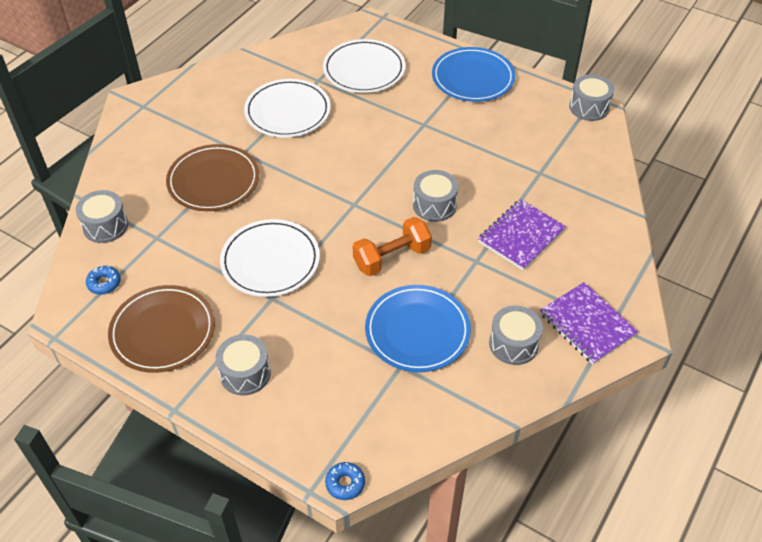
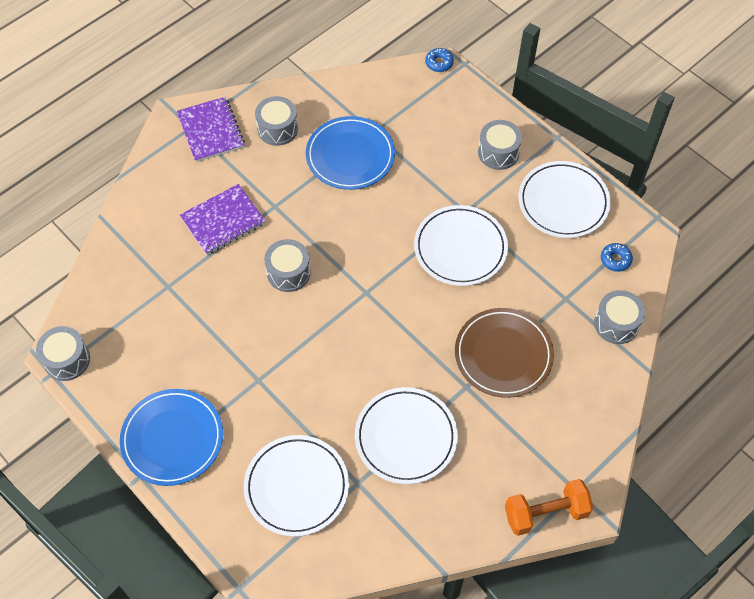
camera: 165 degrees left, 10 degrees up
(163, 331) = (563, 202): brown plate -> white plate
(392, 257) = (349, 226): orange dumbbell -> orange dumbbell (545, 513)

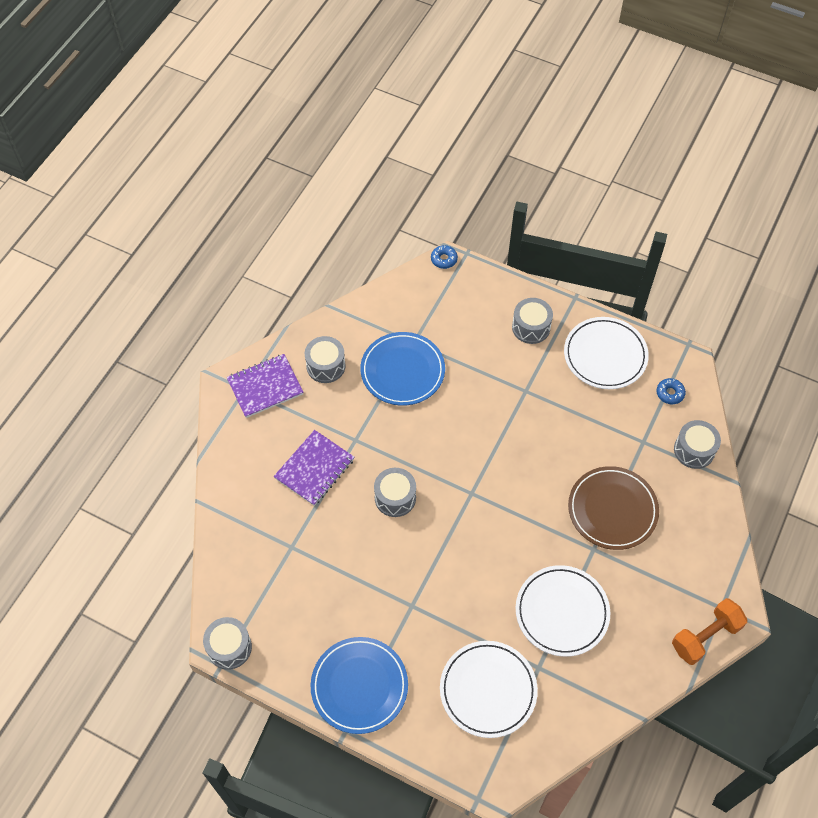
camera: 20 degrees left, 0 degrees up
(211, 131) = (265, 387): purple notebook -> purple notebook turned 75 degrees counterclockwise
(460, 248) = (535, 425): white plate -> none

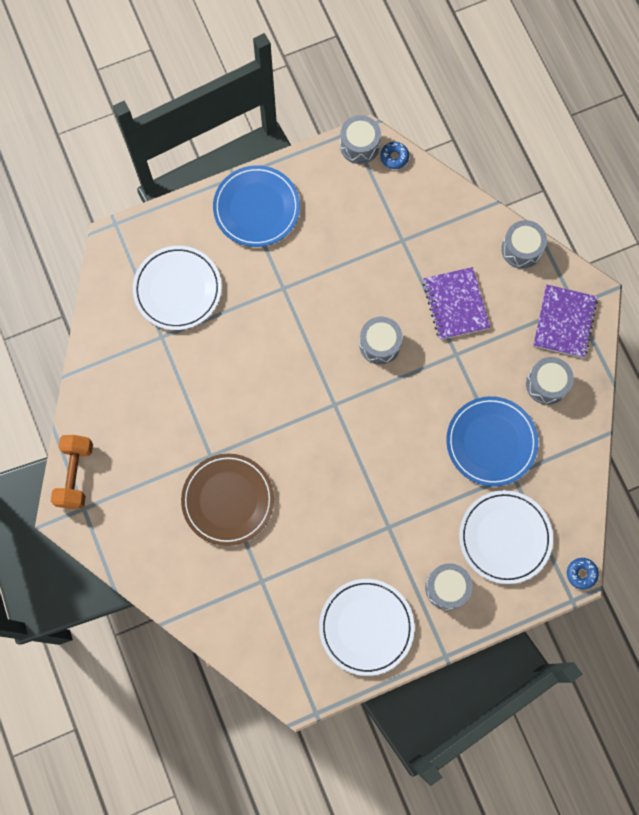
camera: 130 degrees right, 15 degrees up
(562, 612) = (185, 388): white plate -> white plate (505, 537)
(670, 393) = (284, 648): blue donut -> blue donut (394, 157)
(694, 450) = (219, 616): grey drum -> grey drum (521, 249)

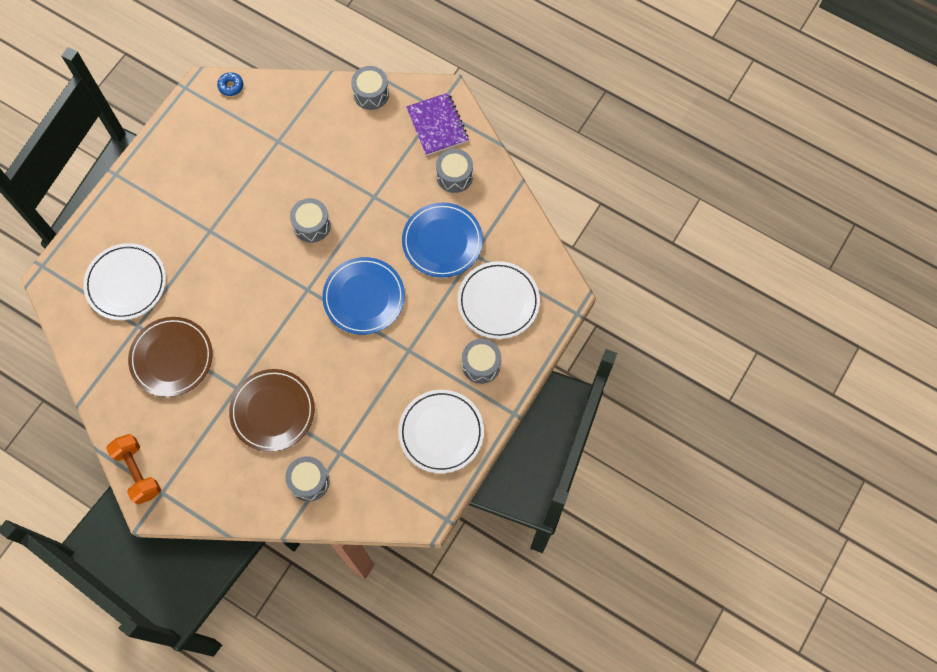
camera: 35 degrees left, 5 degrees down
(172, 388) = (171, 358): none -> brown plate
(256, 208) = (148, 186): blue plate -> blue plate (364, 297)
(359, 145) = (198, 93): grey drum -> grey drum (309, 481)
(455, 304) = (349, 162): purple notebook -> none
(581, 574) = (570, 291): blue donut -> none

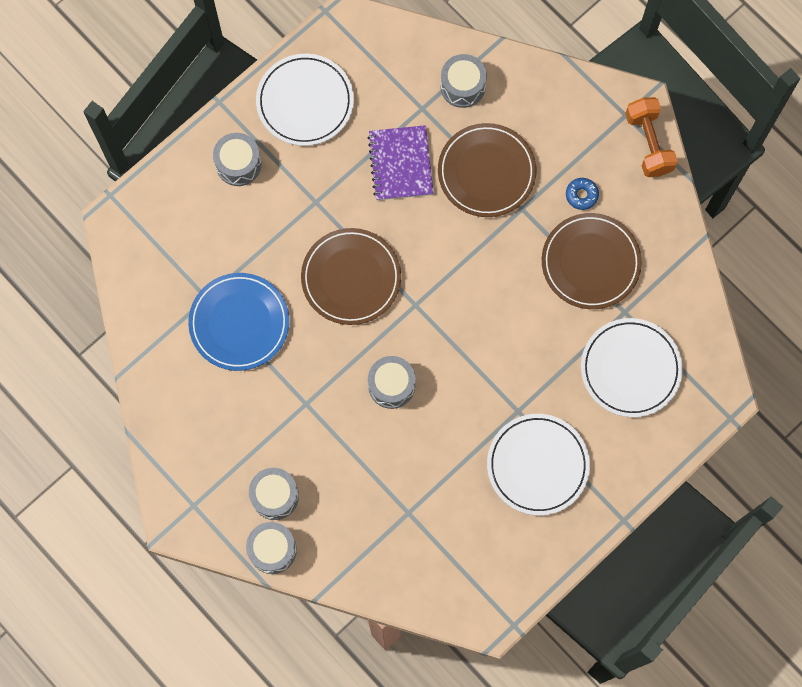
camera: 165 degrees left, 5 degrees up
(231, 86) = (453, 611): blue donut -> blue donut (581, 195)
(364, 297) = (351, 278): blue plate -> brown plate
(437, 125) = (200, 481): purple notebook -> purple notebook (400, 164)
(454, 176) = (199, 405): grey drum -> grey drum (275, 496)
(498, 301) = (195, 232): white plate -> white plate (537, 465)

